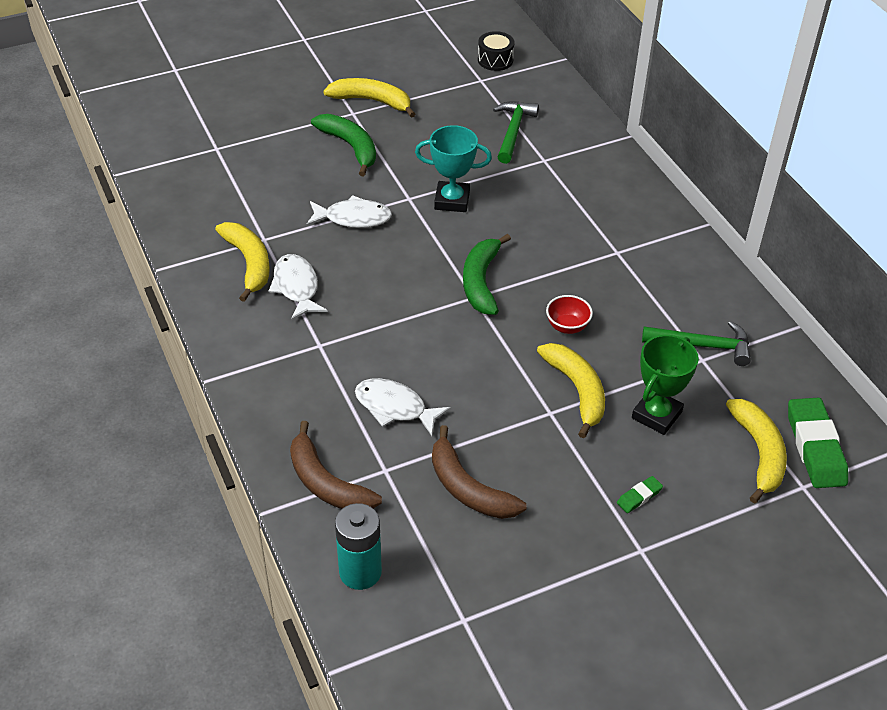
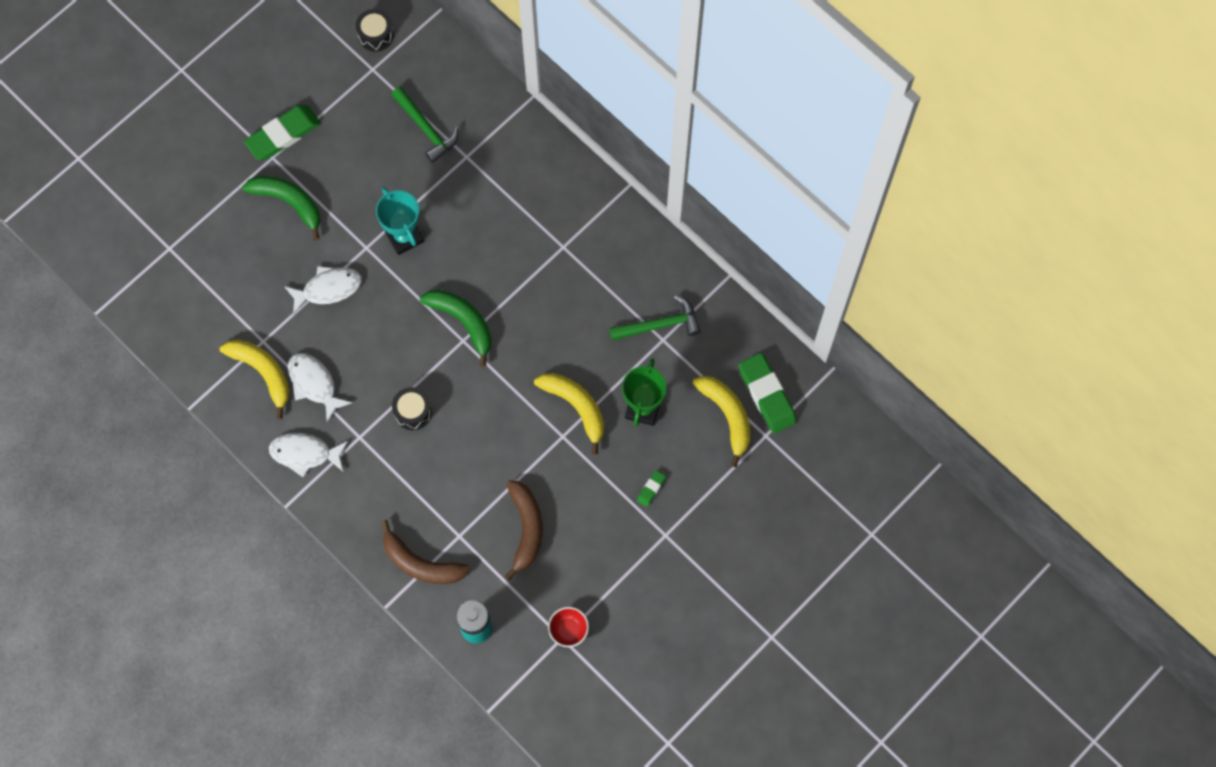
camera: 20 degrees left, 25 degrees up
(372, 101) = (283, 135): yellow banana -> green eraser
(389, 341) = (413, 412): none -> black drum
(395, 407) = (443, 476): white fish -> white fish (305, 454)
(452, 200) = (404, 237): turquoise trophy -> turquoise trophy turned 75 degrees clockwise
(468, 488) = (526, 528): brown banana -> brown banana turned 120 degrees counterclockwise
(481, 282) = (463, 322): green banana -> green banana turned 150 degrees clockwise
(513, 131) = (426, 129): green hammer -> green hammer turned 150 degrees clockwise
(567, 326) = (548, 344): red bowl -> red bowl (568, 630)

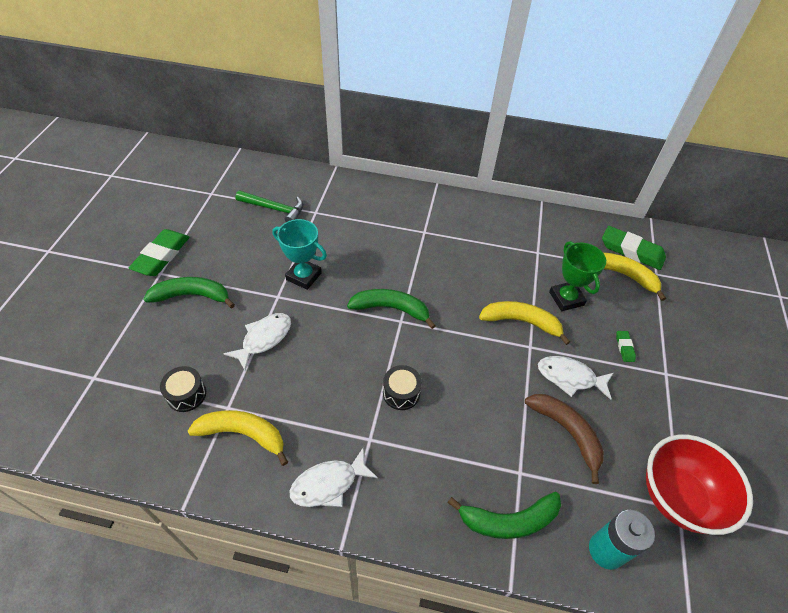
camera: 35 degrees left, 20 degrees down
(314, 384) = (298, 418): white fish -> white fish (570, 377)
(376, 35) = (202, 176): black drum -> black drum (186, 394)
(421, 563) = (509, 520): brown banana -> green banana
(568, 630) = (677, 497): red bowl -> red bowl, size x2.20
(660, 325) = (527, 245): green hammer -> none

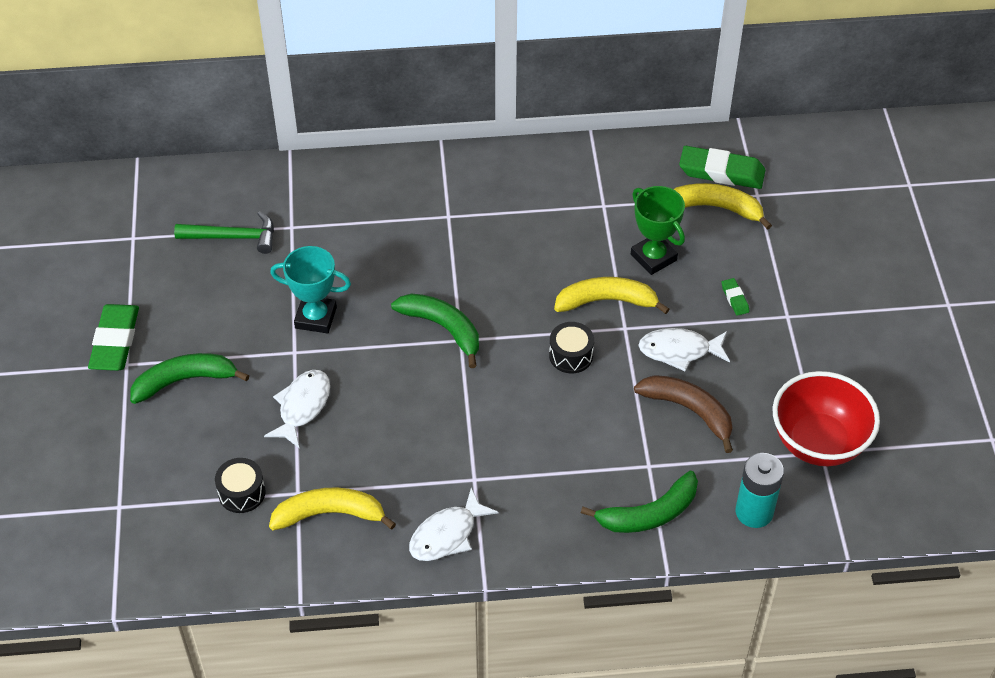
camera: 15 degrees left, 0 degrees up
(391, 309) = (443, 328): green banana -> green banana turned 45 degrees clockwise
(401, 393) = (491, 421): black drum -> black drum (571, 355)

